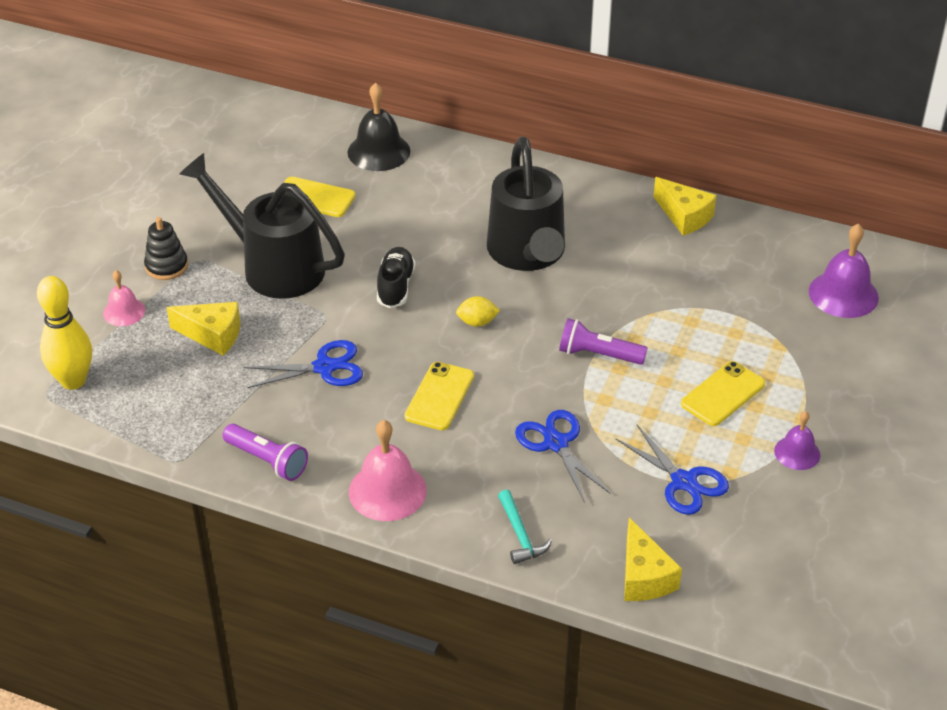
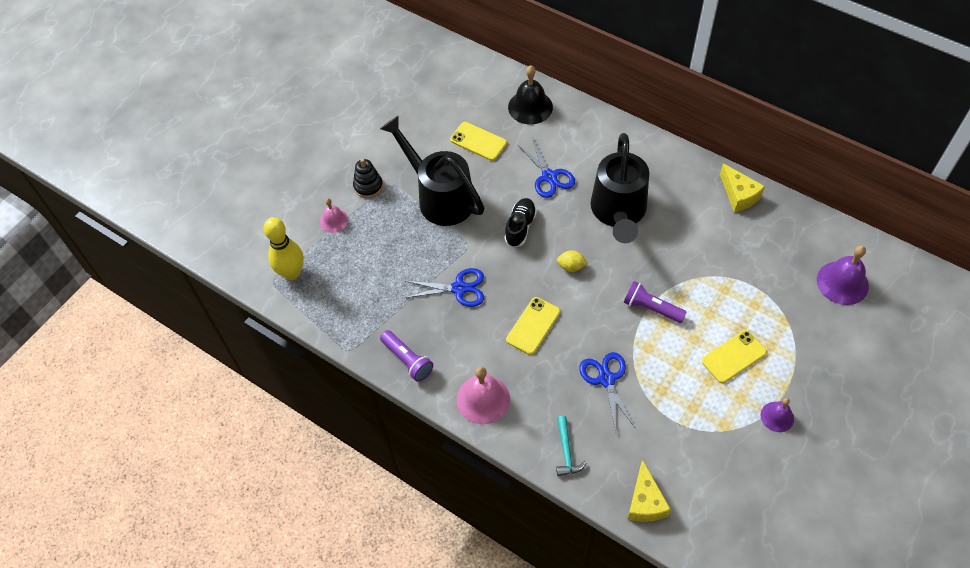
camera: 15 degrees right, 15 degrees up
(212, 335) = (389, 249): yellow cheese -> none
(683, 482) = (689, 427): blue scissors -> blue scissors (549, 177)

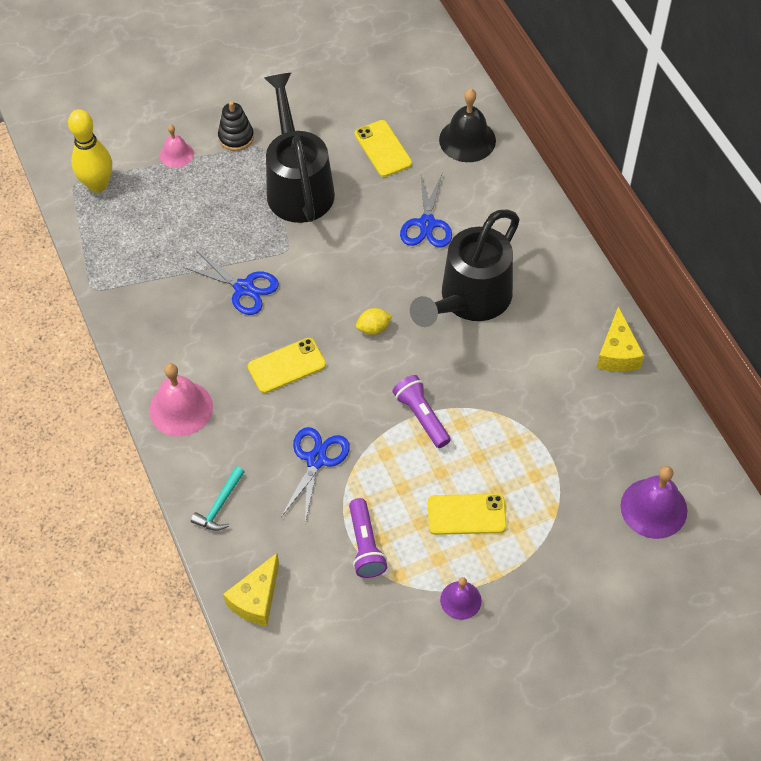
camera: 30 degrees right, 0 degrees up
(407, 360) = (140, 330): purple flashlight -> purple flashlight (365, 545)
(520, 227) = (354, 260): black shoe -> none
(571, 266) = (373, 328): yellow lemon -> yellow lemon turned 60 degrees counterclockwise

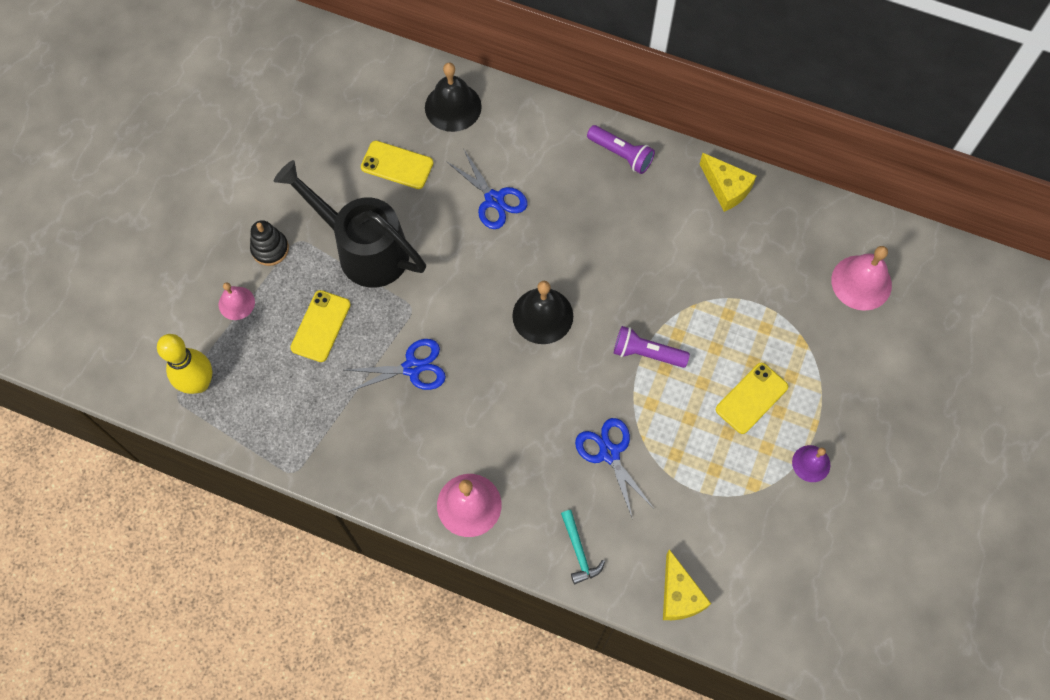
camera: 45 degrees left, 10 degrees up
(286, 366) = (511, 401): yellow phone -> yellow phone (320, 326)
(365, 545) = (710, 484): purple flashlight -> purple flashlight (621, 154)
(373, 328) = (542, 315): yellow lemon -> black bell
(469, 300) = (587, 234): black watering can -> none
(653, 508) = (861, 282): purple bell -> pink bell

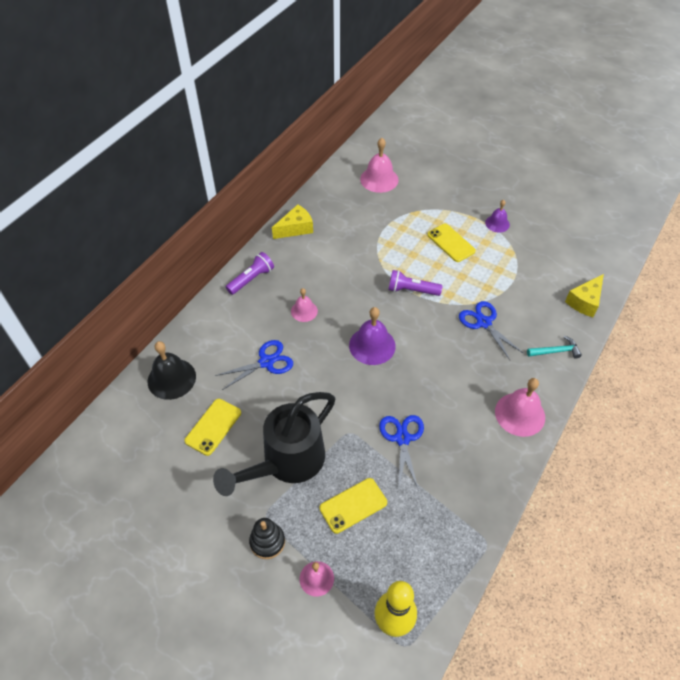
camera: 80 degrees left, 15 degrees down
(320, 326) = (353, 505): yellow phone -> yellow phone turned 60 degrees counterclockwise
(542, 315) = (372, 345): black bell -> purple bell
(581, 226) = (304, 311): none -> pink bell
(609, 453) = (484, 322): blue scissors -> blue scissors turned 75 degrees clockwise
(646, 353) = (411, 290): purple flashlight -> purple flashlight turned 75 degrees clockwise
(679, 595) = (585, 302): yellow cheese -> yellow cheese turned 135 degrees clockwise

